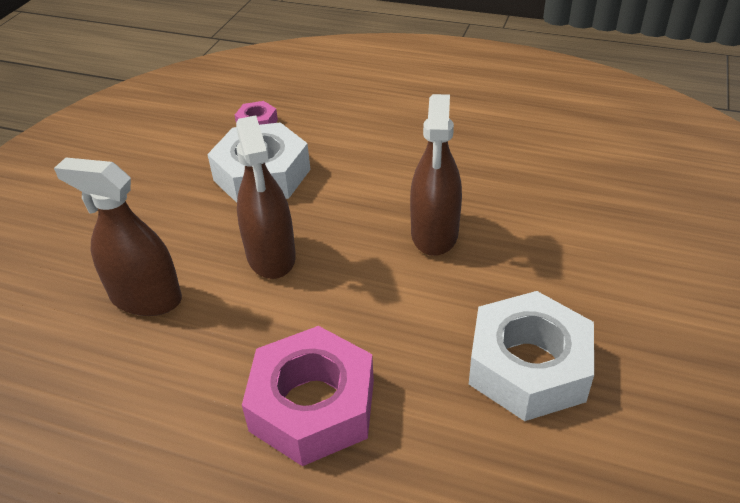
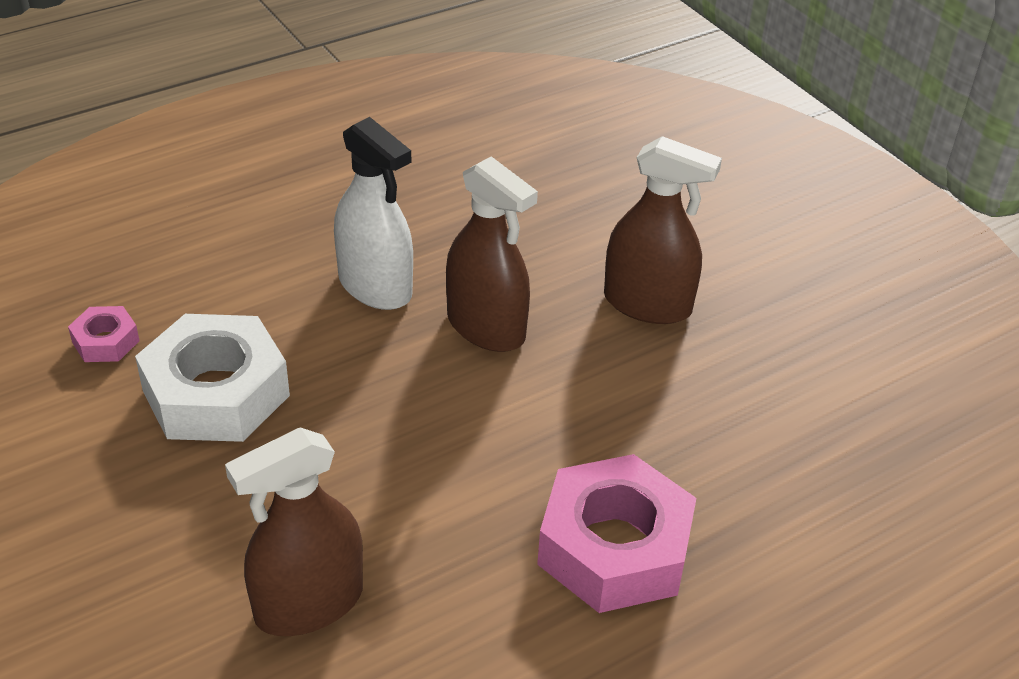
camera: 55 degrees left, 0 degrees up
(271, 256) = (369, 462): brown spray bottle -> brown spray bottle (647, 304)
(409, 174) = (375, 286): none -> white spray bottle
(528, 366) = (713, 381): white nut -> none

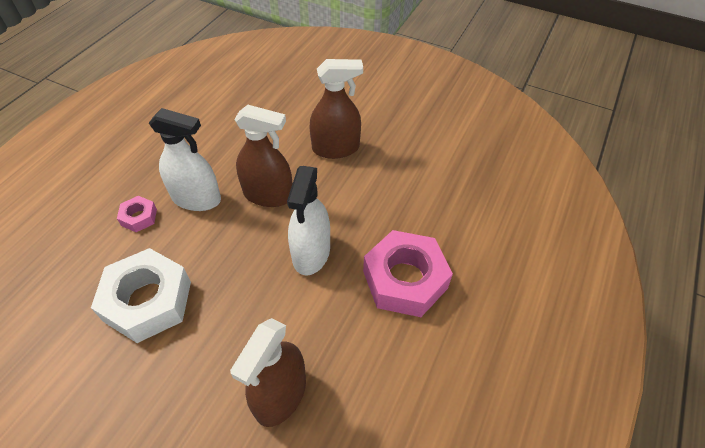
camera: 30 degrees left, 10 degrees up
(105, 341) = (60, 303): pink nut -> pink nut (139, 217)
(492, 439) = (311, 253): none -> white spray bottle

